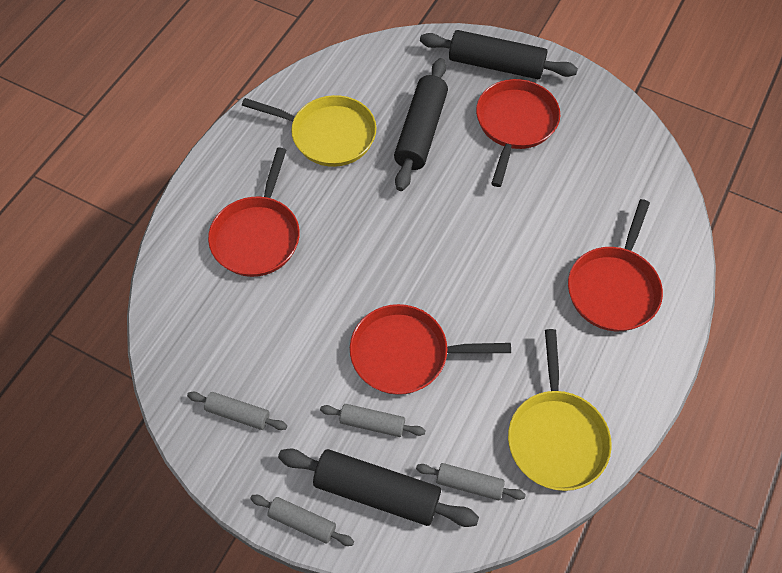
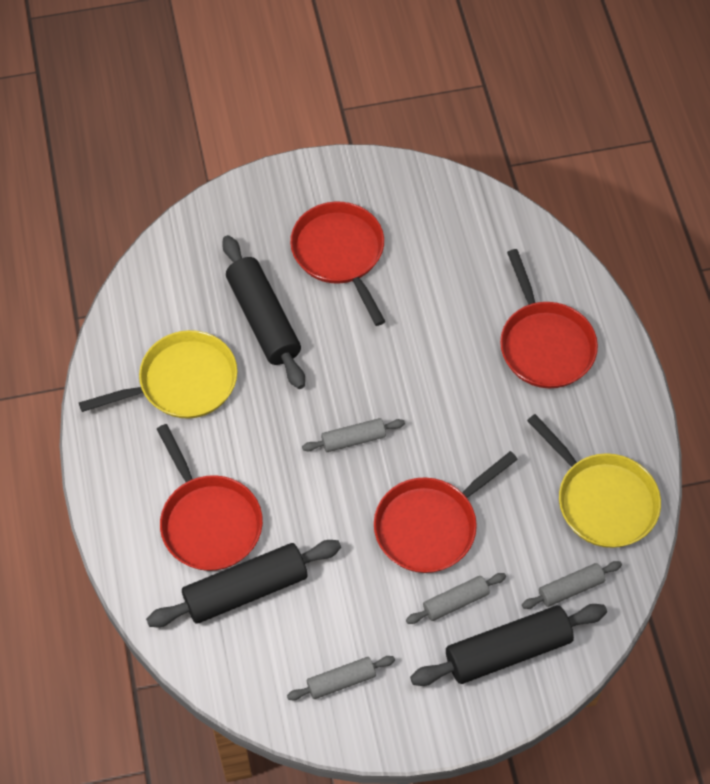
camera: 40 degrees left, 0 degrees up
(302, 522) = (473, 720): grey rolling pin -> grey rolling pin (353, 439)
(496, 65) = (272, 206): black rolling pin -> black rolling pin (246, 590)

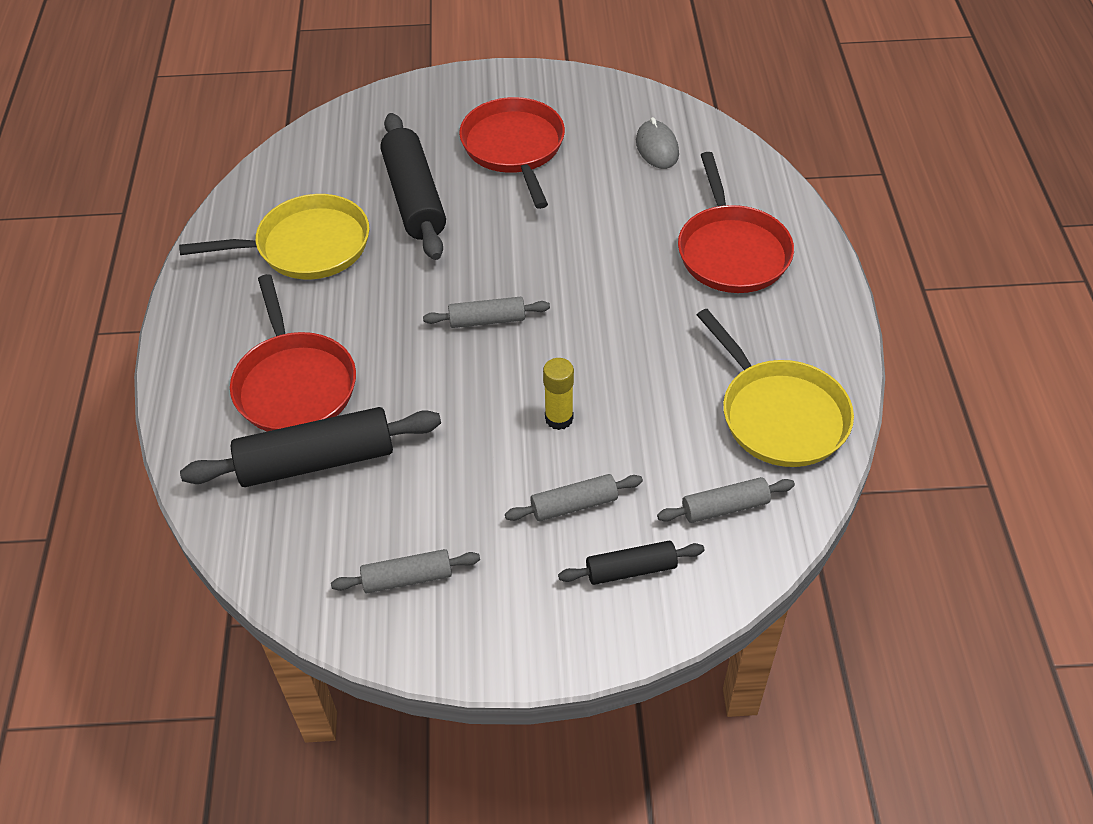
camera: 10 degrees right, 10 degrees down
(430, 526) = (559, 418): red pan -> yellow glue stick
(465, 239) = (657, 148): none -> grey mouse
(508, 650) = (631, 569): black rolling pin -> black rolling pin, size x0.54

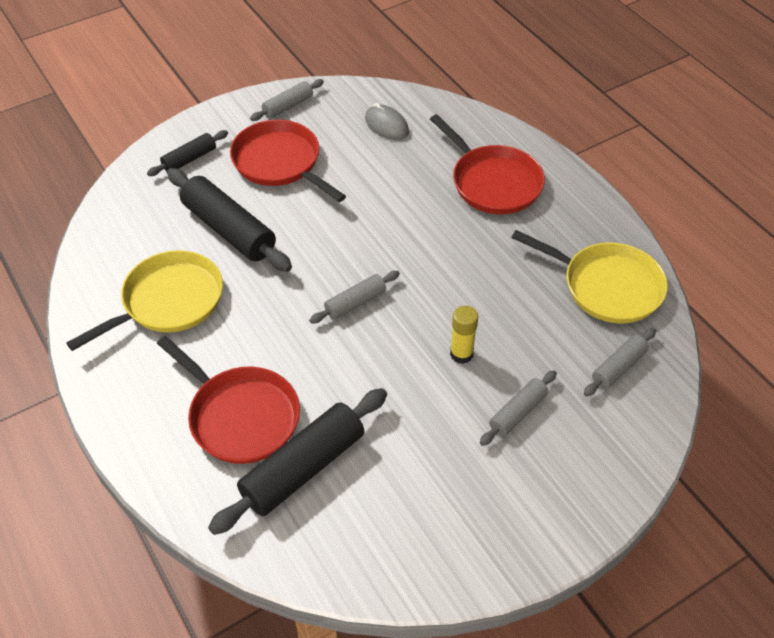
camera: 30 degrees left, 0 degrees up
(407, 578) = (439, 524): grey rolling pin -> grey rolling pin (288, 106)
(631, 569) = (589, 441): black rolling pin -> black rolling pin (189, 159)

